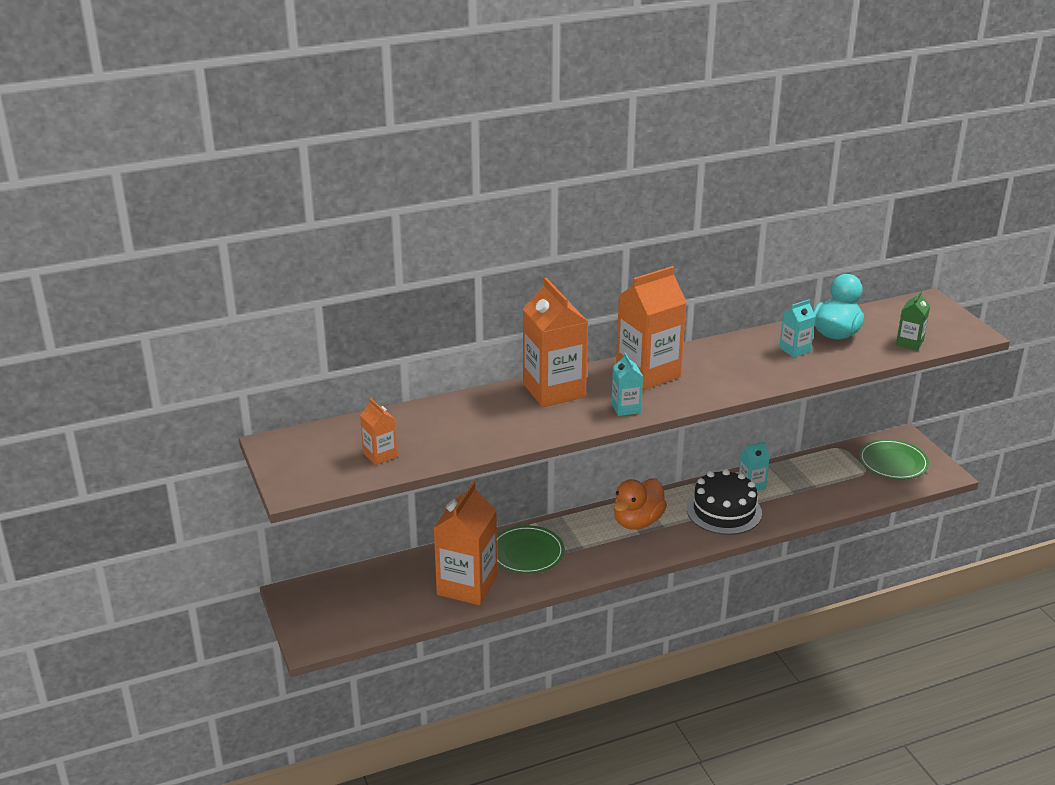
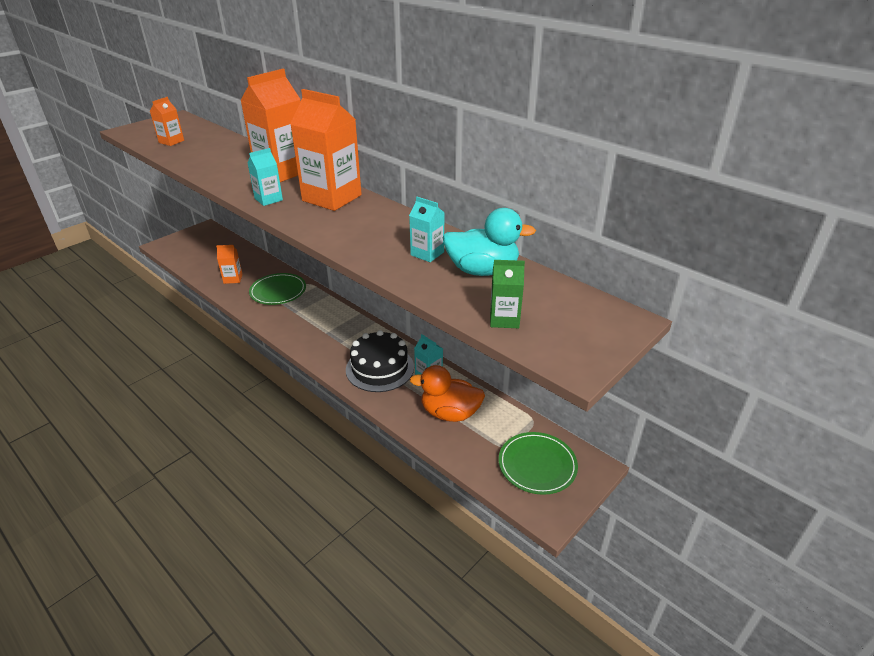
camera: 65 degrees right, 5 degrees up
(467, 585) = (233, 279): orange carton -> orange carton, size x0.49
(637, 521) = (340, 328): orange duck -> orange duck (450, 413)

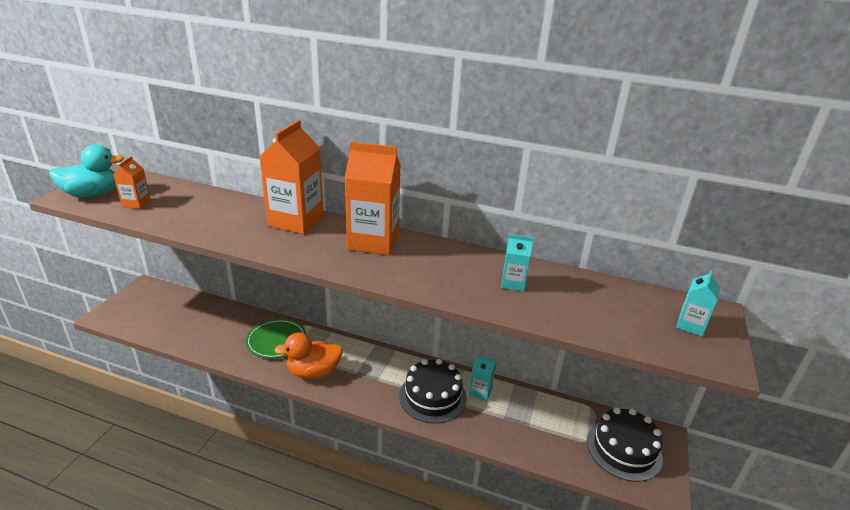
camera: 25 degrees left, 5 degrees down
(233, 279) = (217, 338): orange carton -> none
(268, 199) = (312, 254): turquoise carton -> turquoise carton (690, 325)
(450, 413) = (523, 423): orange duck -> orange duck (313, 372)
(482, 270) = (572, 290): turquoise duck -> turquoise duck (92, 194)
(504, 319) = (633, 333): green carton -> none
(537, 465) = (624, 449): green plate -> black cake

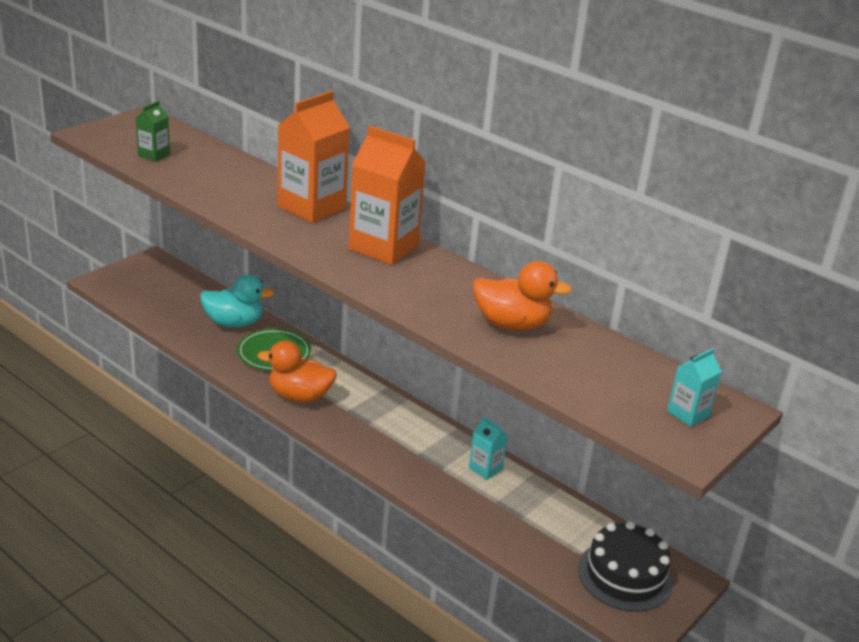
camera: 20 degrees right, 0 degrees up
(92, 194) = (114, 136): turquoise duck -> turquoise duck (234, 323)
(136, 203) = (154, 155): orange carton -> green carton
(432, 396) = (423, 457): black cake -> none
(513, 283) = (512, 324): turquoise carton -> orange duck

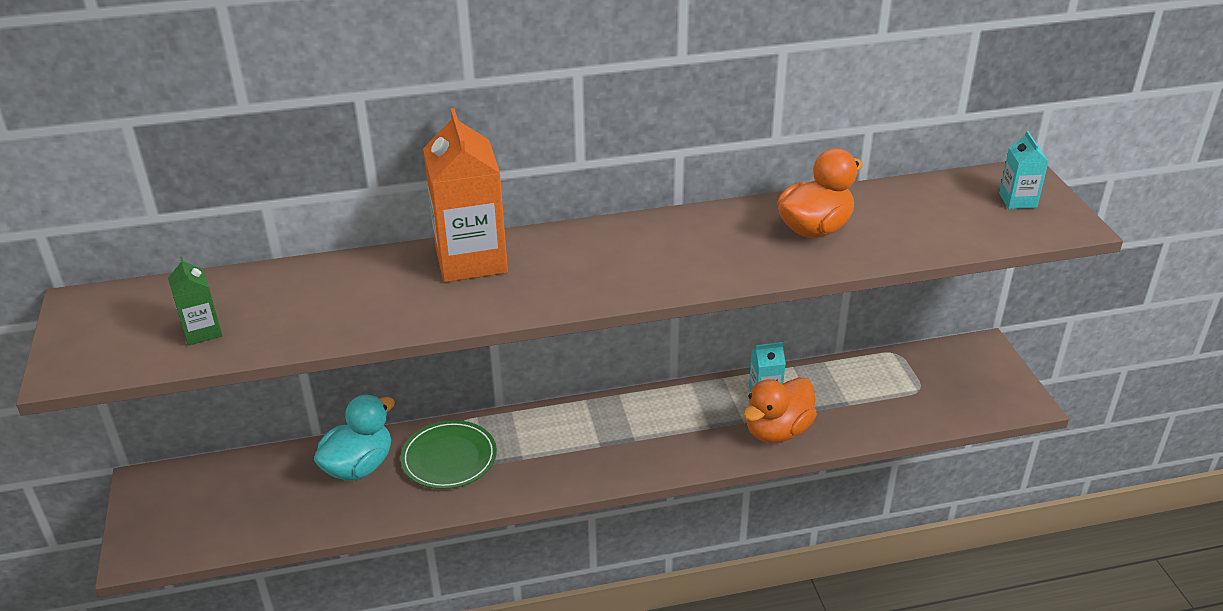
camera: 50 degrees left, 5 degrees up
(299, 396) = (545, 471): orange duck -> orange duck (777, 431)
(383, 247) = (604, 246): orange carton -> none
(625, 575) = (959, 380): black cake -> none

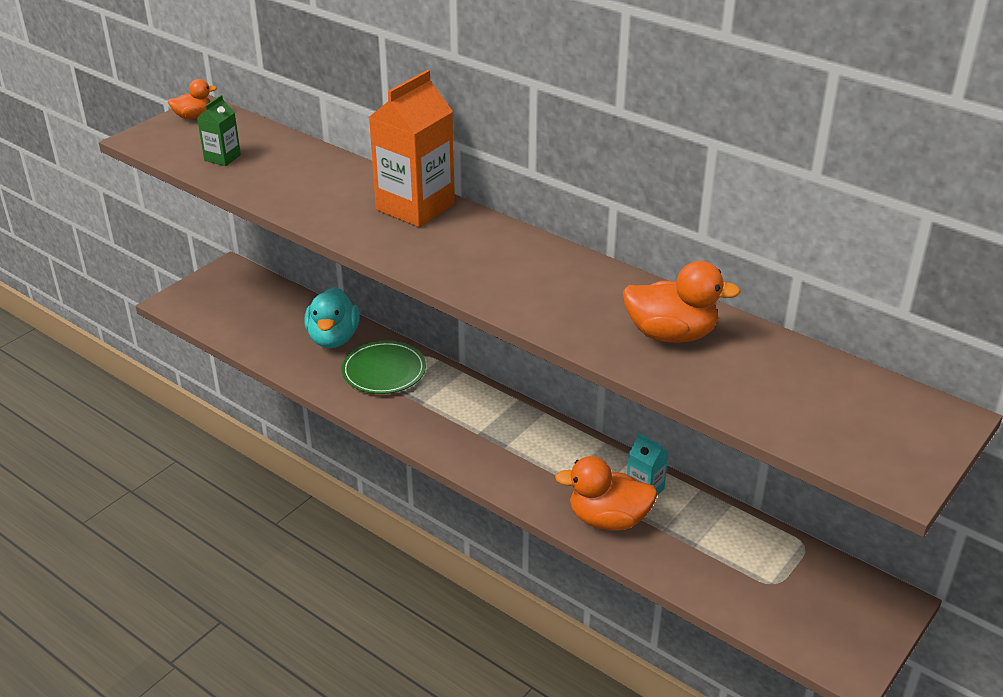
camera: 50 degrees right, 0 degrees up
(83, 316) = (193, 116): none -> orange duck
(359, 466) = (333, 338): turquoise duck -> turquoise duck turned 90 degrees clockwise
(1017, 200) = (893, 430): turquoise carton -> none

